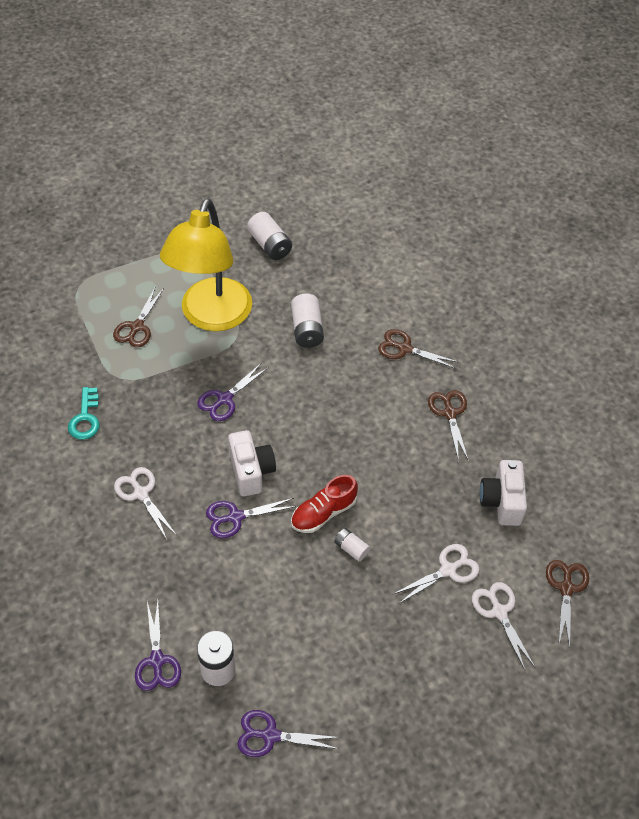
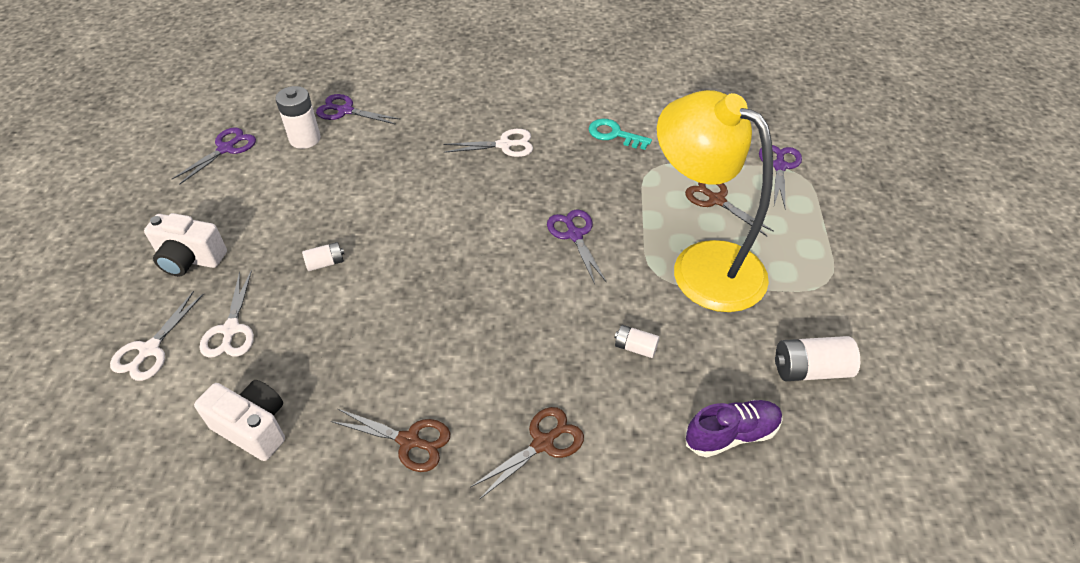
camera: 120 degrees right, 5 degrees down
(235, 517) = (430, 195): purple scissors -> purple scissors (779, 166)
(251, 471) = (471, 223): white camera -> white camera (190, 259)
(307, 329) = (635, 347): white battery -> white battery, size x0.58
(323, 513) = (380, 258): red shoe -> none
(339, 268) = (731, 434): none -> purple shoe
(499, 612) = (150, 350): white scissors -> white scissors turned 105 degrees clockwise
(566, 588) = (104, 430): brown scissors -> none

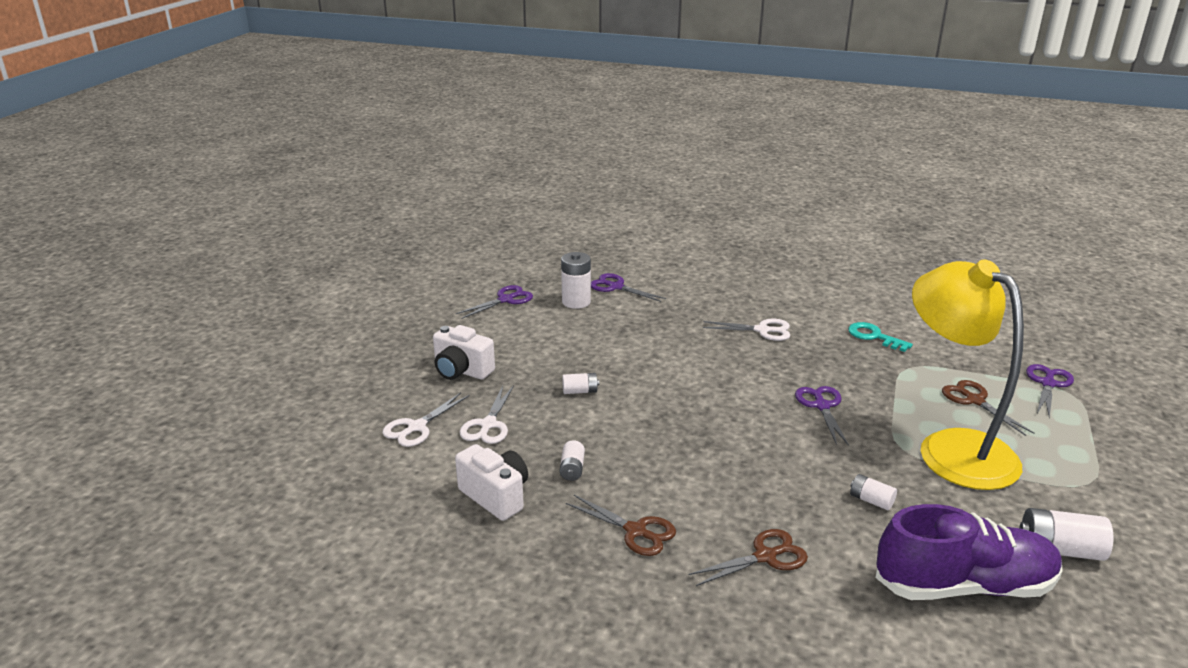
camera: 15 degrees right, 20 degrees down
(331, 372) = (572, 469): none -> white battery
(731, 434) = (964, 585): purple shoe -> purple shoe, size x1.72

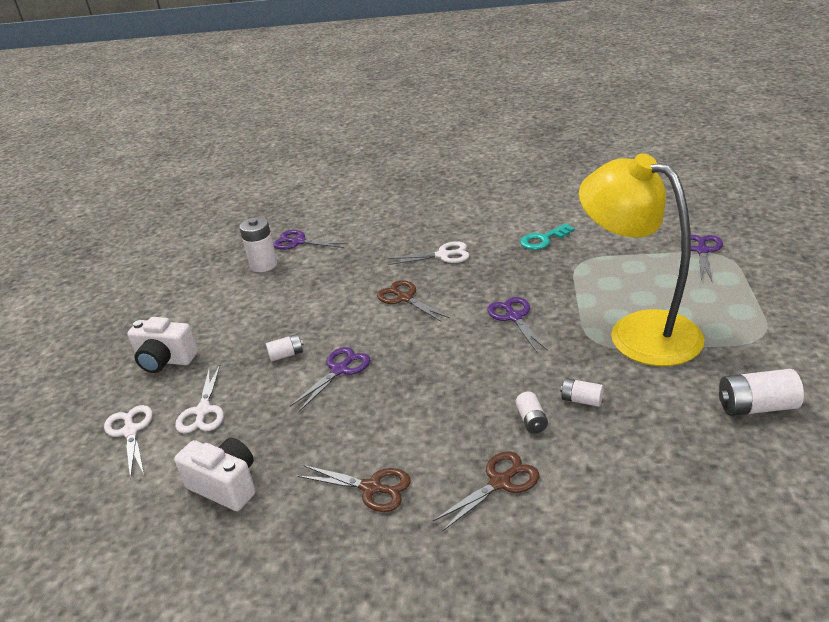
camera: 10 degrees left, 5 degrees up
(416, 427) = (130, 431): white scissors -> white scissors turned 135 degrees clockwise
(505, 300) = (195, 277): purple scissors -> purple scissors (340, 370)
(572, 469) = (295, 438): white battery -> white battery (531, 420)
(874, 337) = (543, 239): turquoise key -> turquoise key turned 60 degrees counterclockwise
(964, 585) = (685, 464): purple shoe -> none
(974, 400) = (645, 281): brown scissors -> brown scissors (404, 298)

